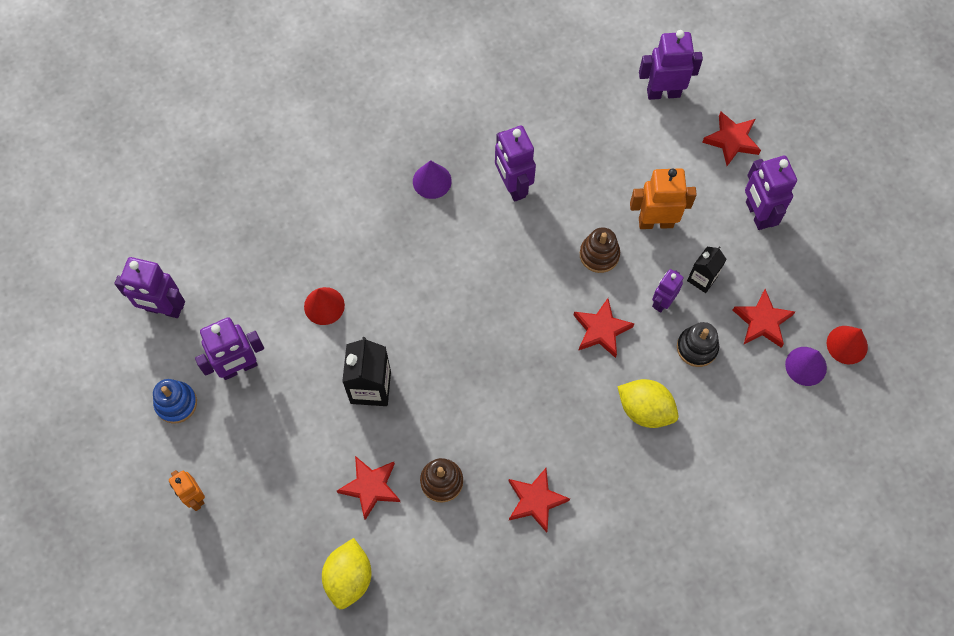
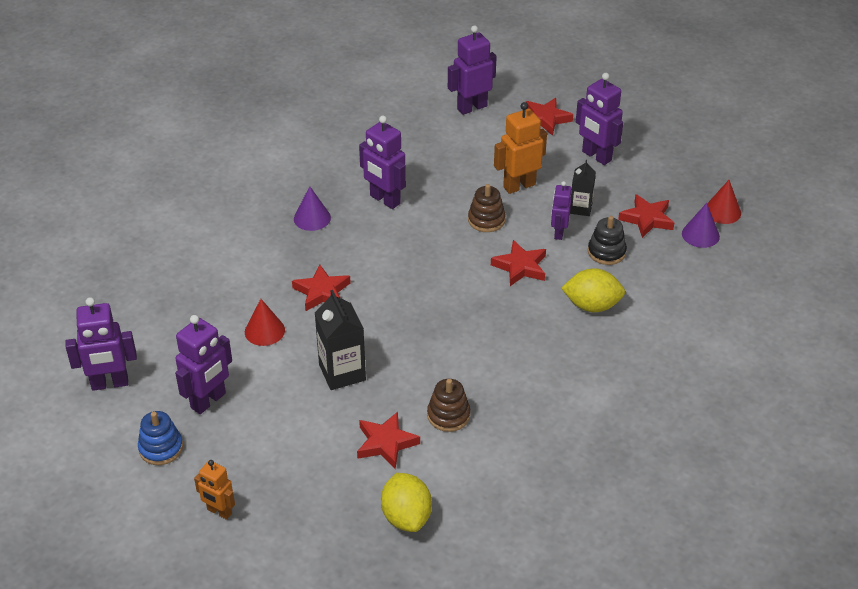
camera: 25 degrees left, 25 degrees down
(535, 501) = (540, 399): red star -> red star (322, 292)

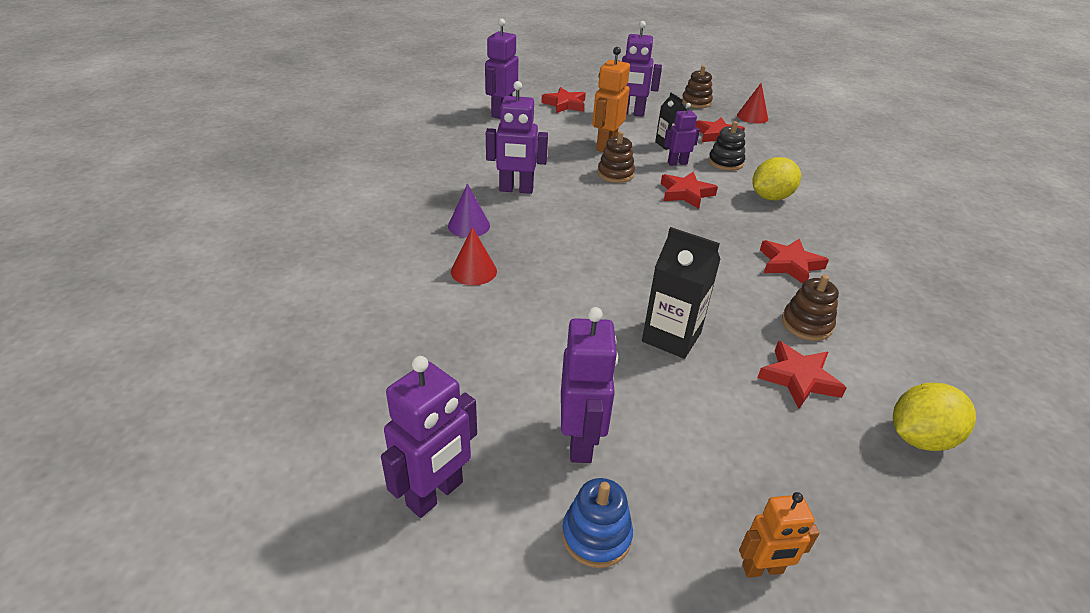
camera: 40 degrees left, 5 degrees down
(264, 331) = (548, 338): red cone -> red cone (473, 271)
(322, 292) = (557, 278): red star -> red star (790, 264)
(406, 517) = (919, 438): yellow lemon -> yellow lemon turned 60 degrees counterclockwise
(558, 233) = (677, 163): purple robot -> purple robot turned 105 degrees clockwise
(688, 168) = (696, 102): none -> brown stacking toy
(700, 235) = (762, 132): purple cone -> none

